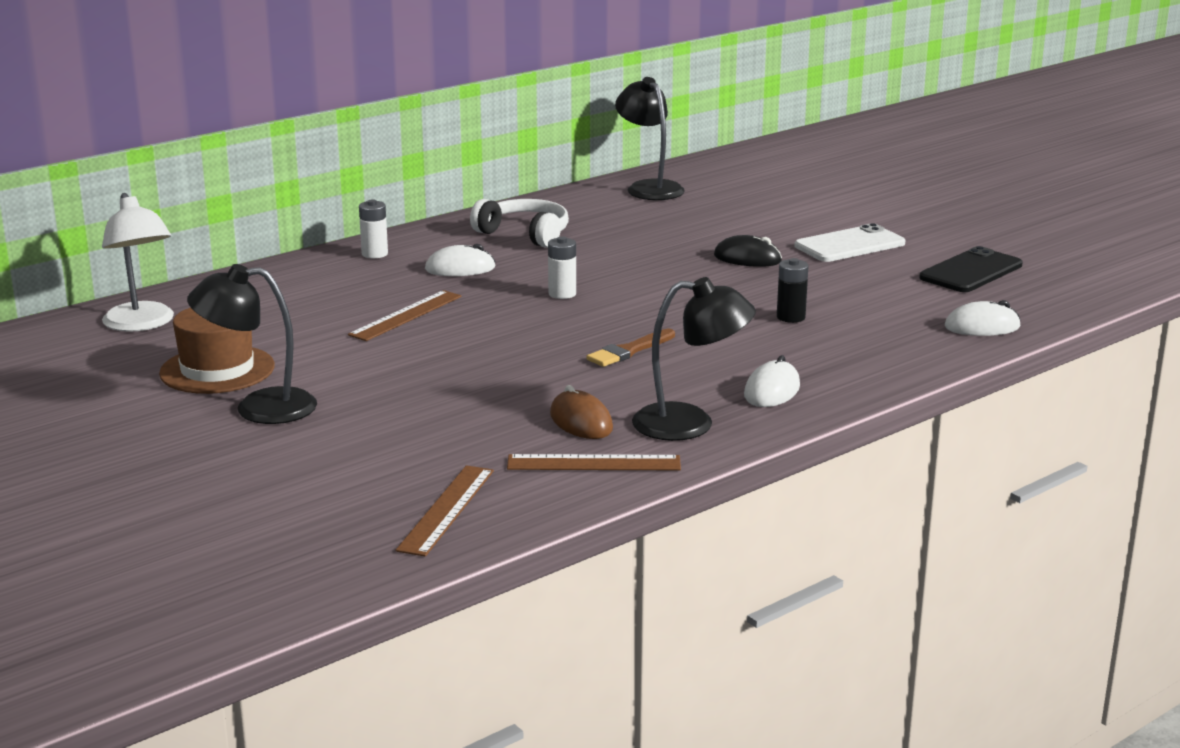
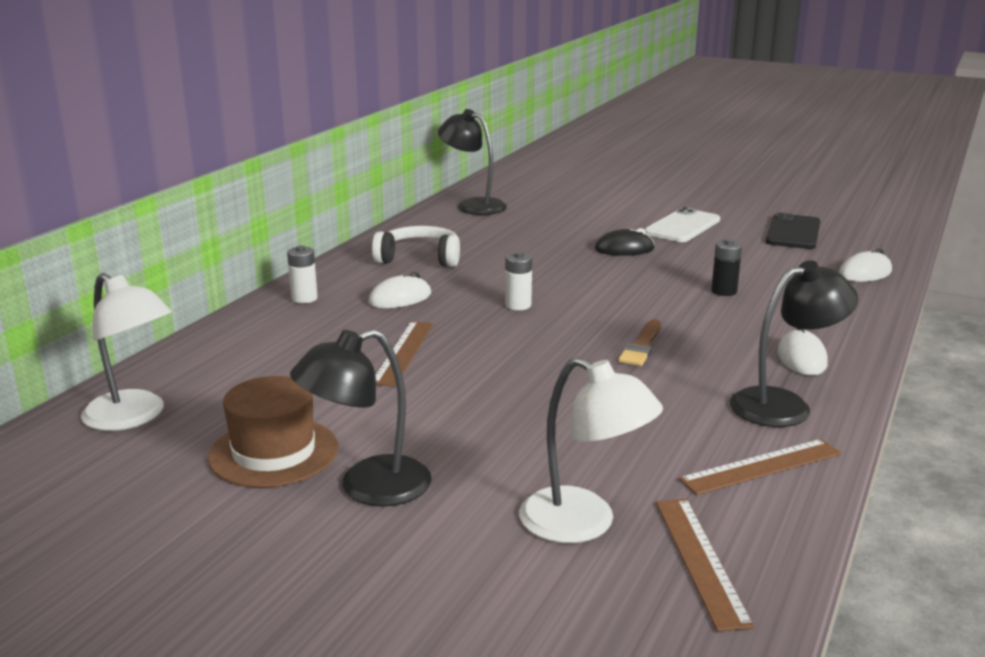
camera: 25 degrees left, 0 degrees up
(390, 467) = (584, 524): none -> white lamp
(581, 422) = (693, 425): brown mouse -> none

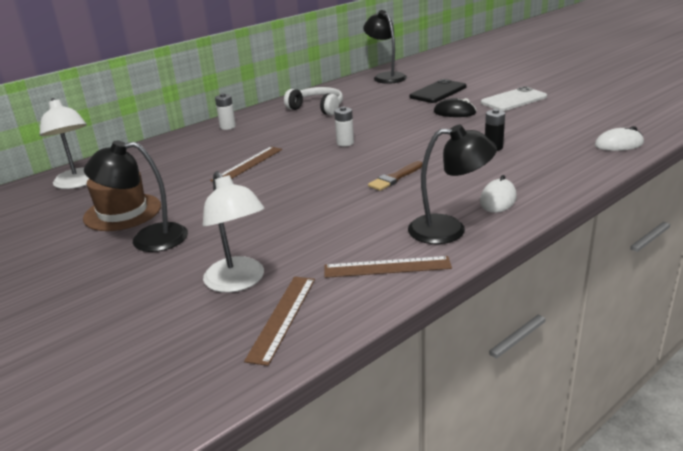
camera: 25 degrees right, 5 degrees up
(400, 298) = (280, 132): white mouse -> none
(793, 232) = (594, 110): black phone -> black phone (438, 92)

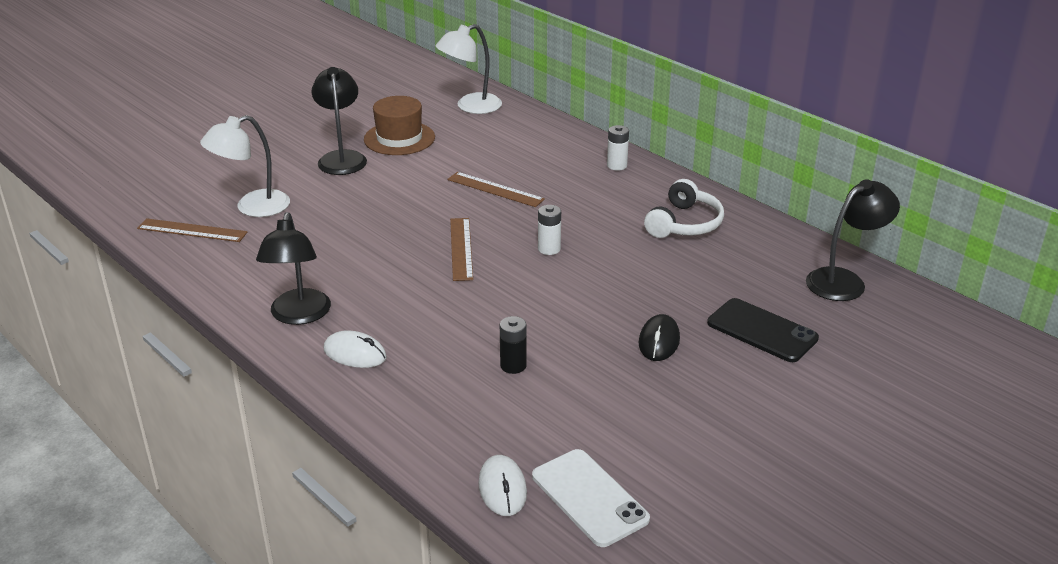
camera: 85 degrees right, 5 degrees up
(387, 267) = (243, 278): brown ruler -> brown ruler (461, 248)
(395, 178) = (434, 284): brown brush -> none
(513, 100) = (720, 408): white phone -> white phone (589, 497)

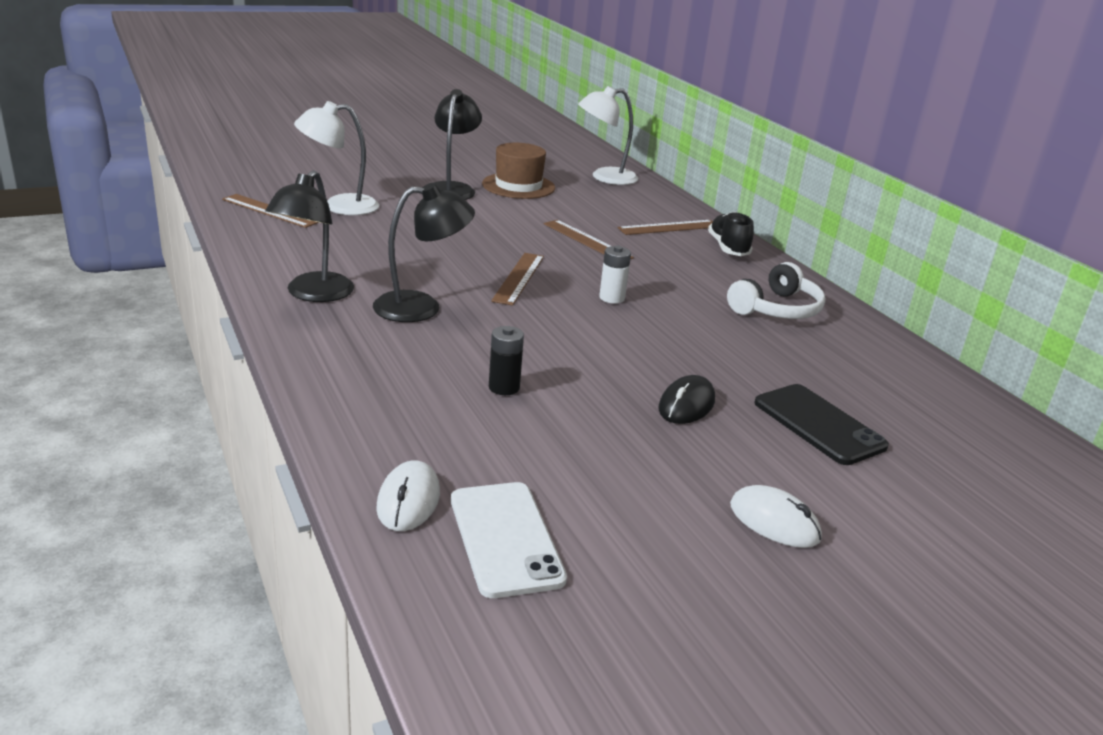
camera: 15 degrees right, 5 degrees down
(355, 354) = (343, 337): white mouse -> white mouse (774, 522)
(557, 155) = (669, 227): none -> brown ruler
(617, 165) = (728, 248): white battery -> black shoe
(844, 281) = (947, 401): black lamp -> black lamp (421, 307)

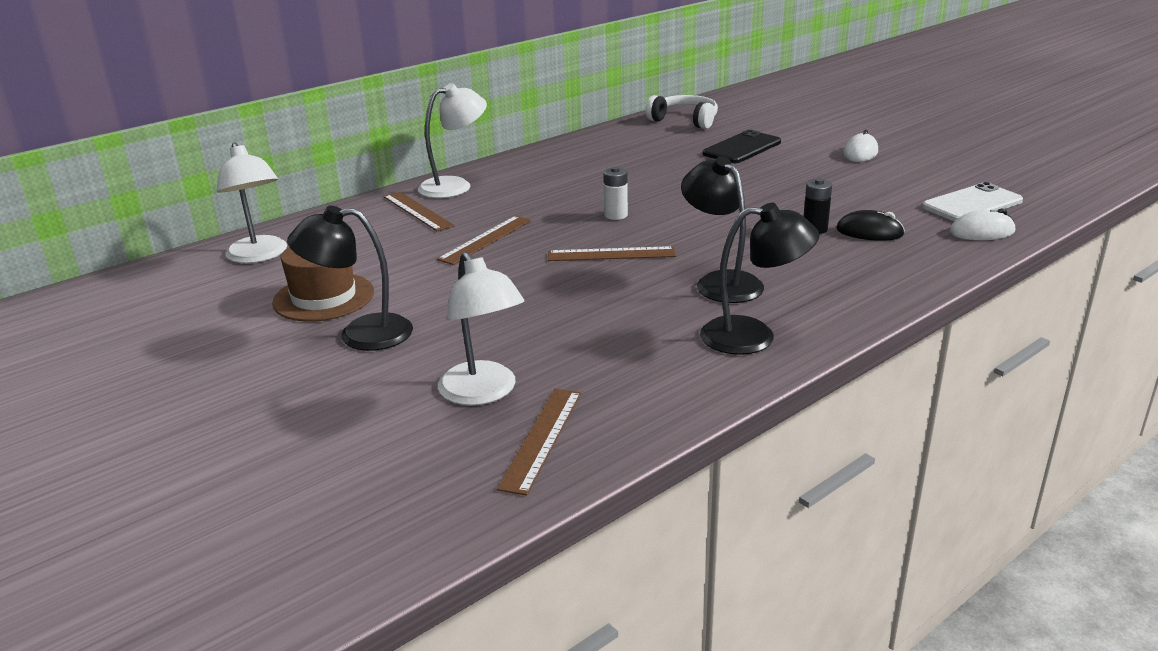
camera: 100 degrees left, 0 degrees up
(686, 405) = (764, 178): black mouse -> black mouse (869, 232)
(728, 248) = (455, 186): black shoe -> white lamp
(777, 309) = (577, 164): white headphones -> white headphones (685, 120)

